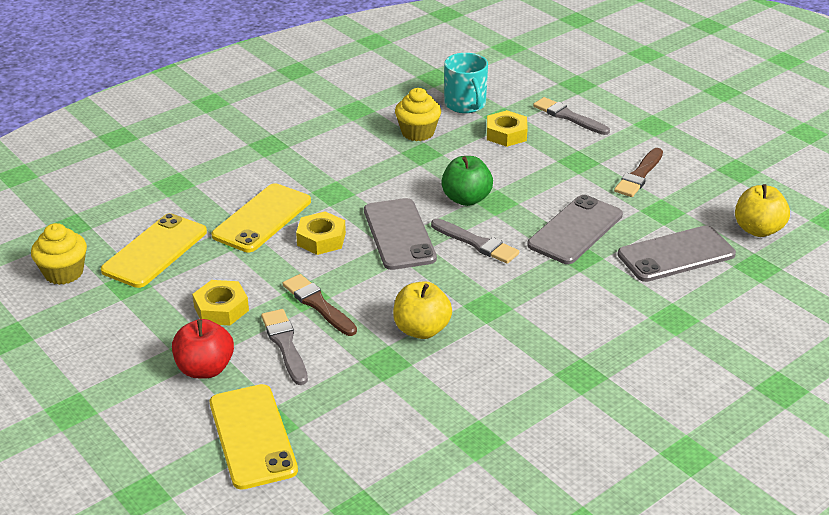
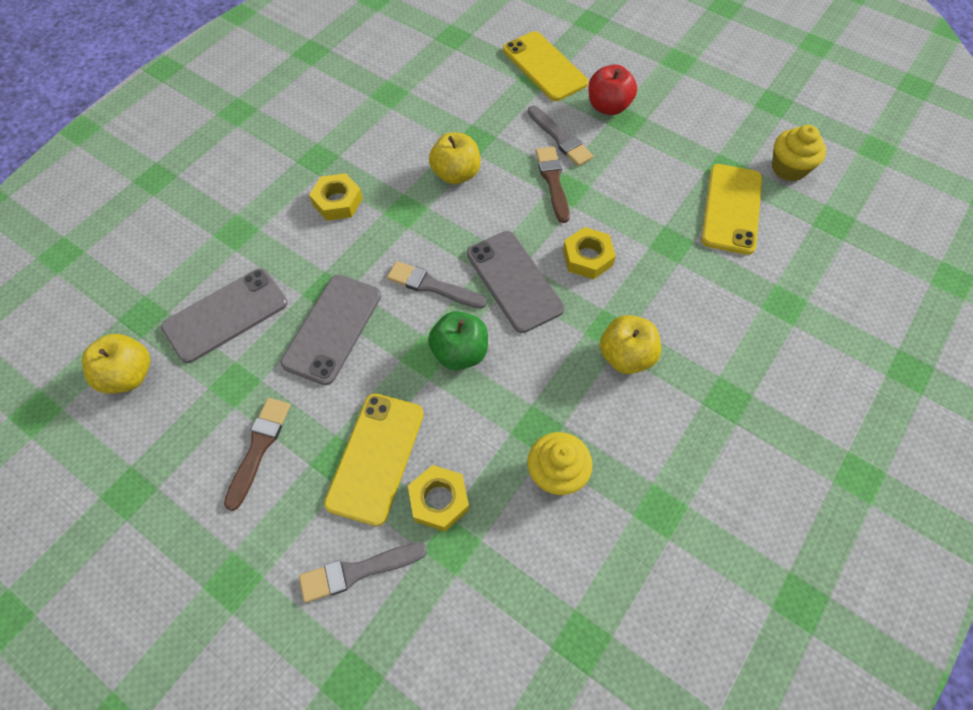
camera: 165 degrees right, 25 degrees up
(221, 309) = (631, 160): yellow nut -> yellow nut (337, 202)
(262, 218) = (660, 273): yellow phone -> yellow phone (376, 457)
(318, 304) = (553, 181): brown brush -> brown brush turned 135 degrees counterclockwise
(330, 176) = (625, 356): none -> yellow apple
(465, 104) = (513, 566): turquoise mug -> none
(568, 116) = (358, 571): grey brush -> grey brush turned 135 degrees clockwise

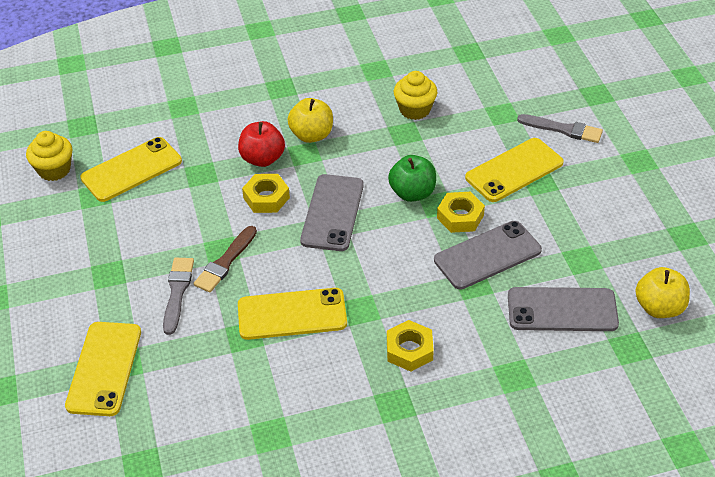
camera: 140 degrees left, 15 degrees down
(259, 448) = (586, 214): brown brush -> none
(432, 286) = (392, 242): grey brush -> none
(439, 500) = (493, 133): yellow nut -> yellow nut (460, 217)
(456, 174) = (292, 314): yellow apple -> yellow phone
(608, 107) = (105, 294): red apple -> red apple (262, 159)

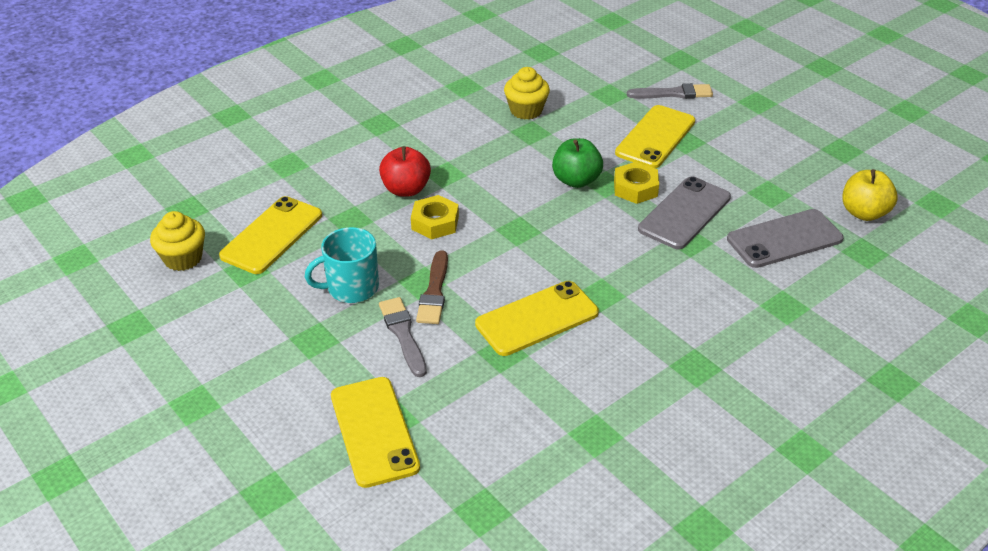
camera: 25 degrees left, 5 degrees down
(163, 237) = (351, 287): none -> turquoise mug
(311, 135) = (441, 156): yellow apple -> none
(332, 213) = (511, 218): grey phone -> none
(409, 350) = (674, 315): yellow nut -> none

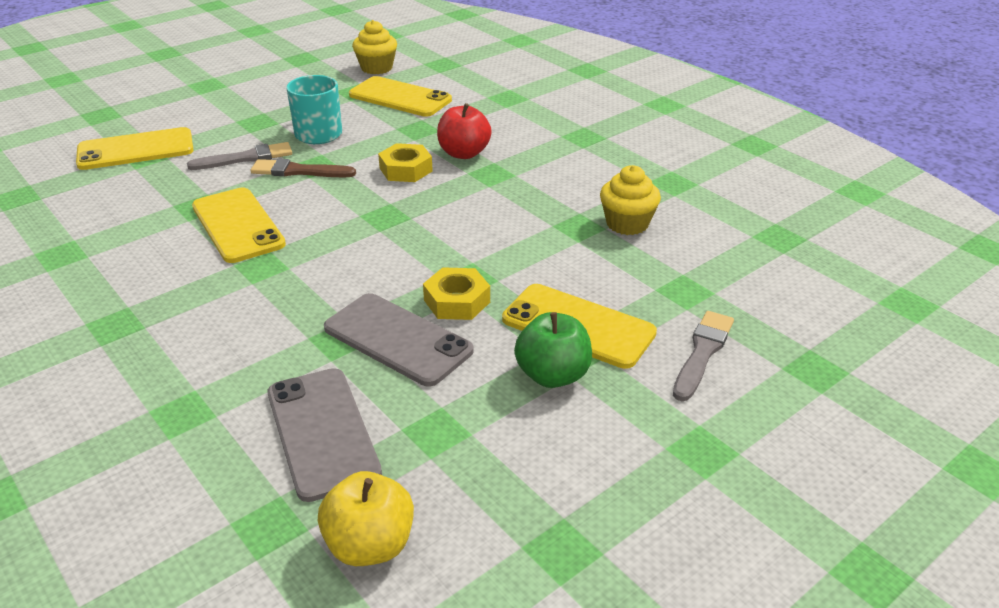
camera: 90 degrees right, 5 degrees down
(576, 180) = (475, 256): green apple -> green apple (552, 375)
(673, 93) = (702, 353): grey brush -> grey brush turned 150 degrees counterclockwise

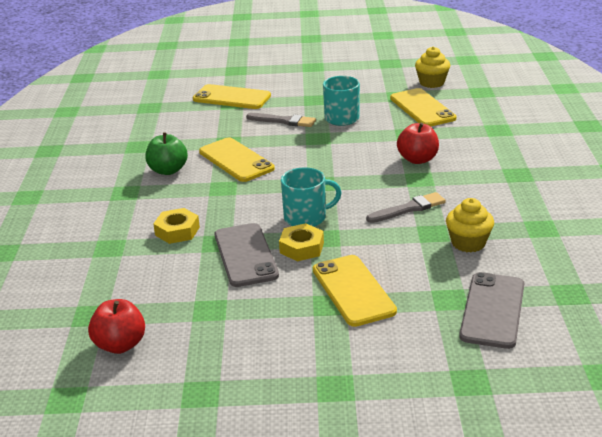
camera: 40 degrees right, 5 degrees down
(238, 225) = (236, 160): yellow phone -> yellow phone turned 45 degrees counterclockwise
(298, 171) = (304, 139): brown brush -> none
(322, 432) = (157, 285): grey phone -> grey phone (492, 310)
(370, 545) = (120, 345): yellow apple -> red apple
(406, 169) = (368, 158): yellow nut -> yellow nut (177, 231)
(418, 263) = (306, 218): none -> turquoise mug
(552, 375) = (303, 310): green apple -> green apple (168, 170)
(702, 353) = (409, 338): grey brush -> grey brush (408, 209)

